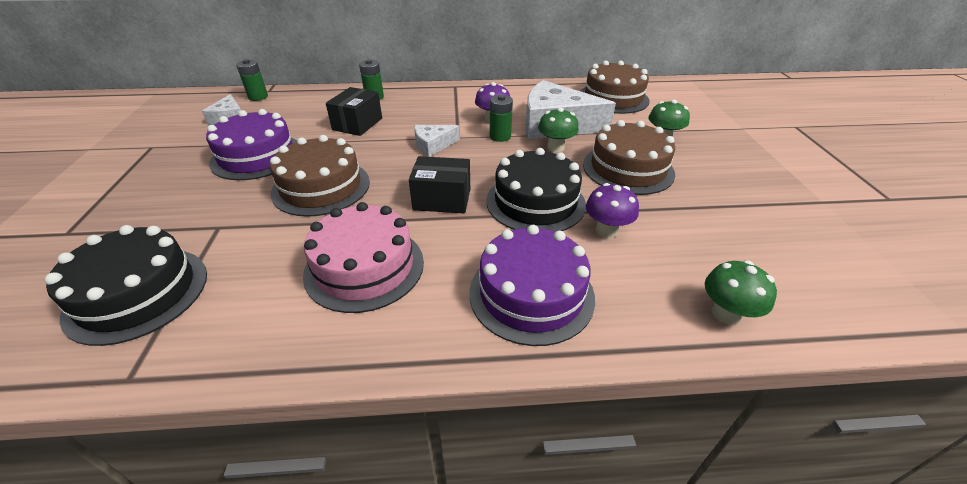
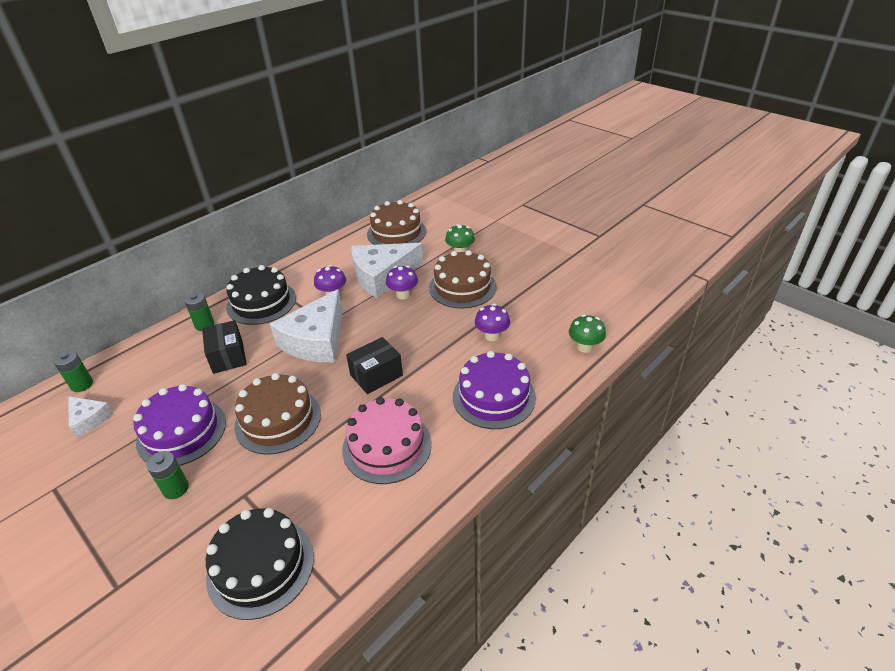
camera: 40 degrees left, 0 degrees up
(433, 145) = (316, 340): white cheese -> white cheese, size x2.00
(500, 136) = (356, 306): green battery -> green battery (176, 488)
(535, 202) = (435, 342): black cake -> black cake (261, 302)
(555, 147) = (403, 295): green mushroom -> purple mushroom

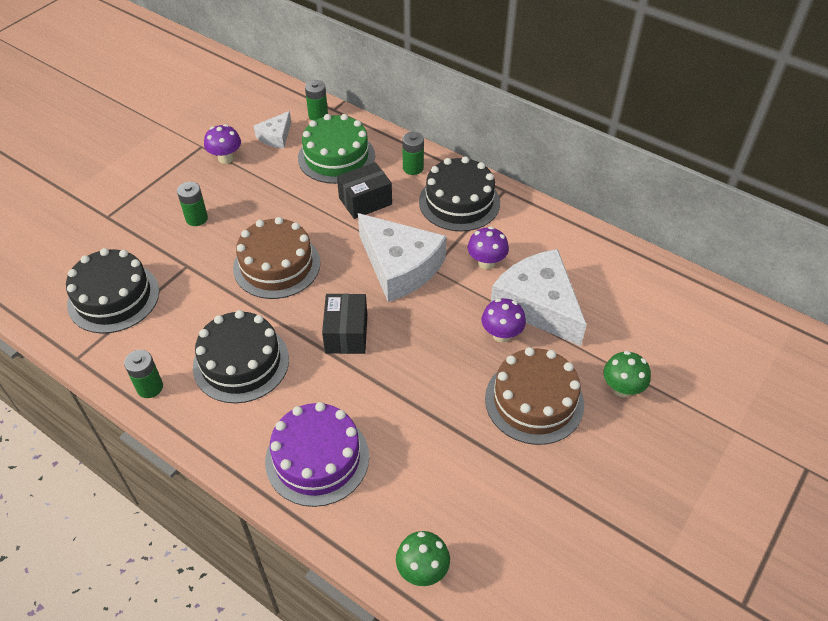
camera: 80 degrees right, 10 degrees up
(155, 373) = (336, 157): none -> green cake
(181, 432) = (261, 200): purple cake -> none
(316, 340) = (400, 266): white cheese -> white cheese turned 150 degrees counterclockwise
(376, 375) = (346, 334): black box -> black box turned 45 degrees clockwise
(387, 446) = (241, 362): pink cake -> black cake
(396, 232) = (650, 302): brown cake -> none
(397, 520) = (150, 387): none -> green battery
(492, 336) = (431, 447): purple mushroom -> purple mushroom (226, 158)

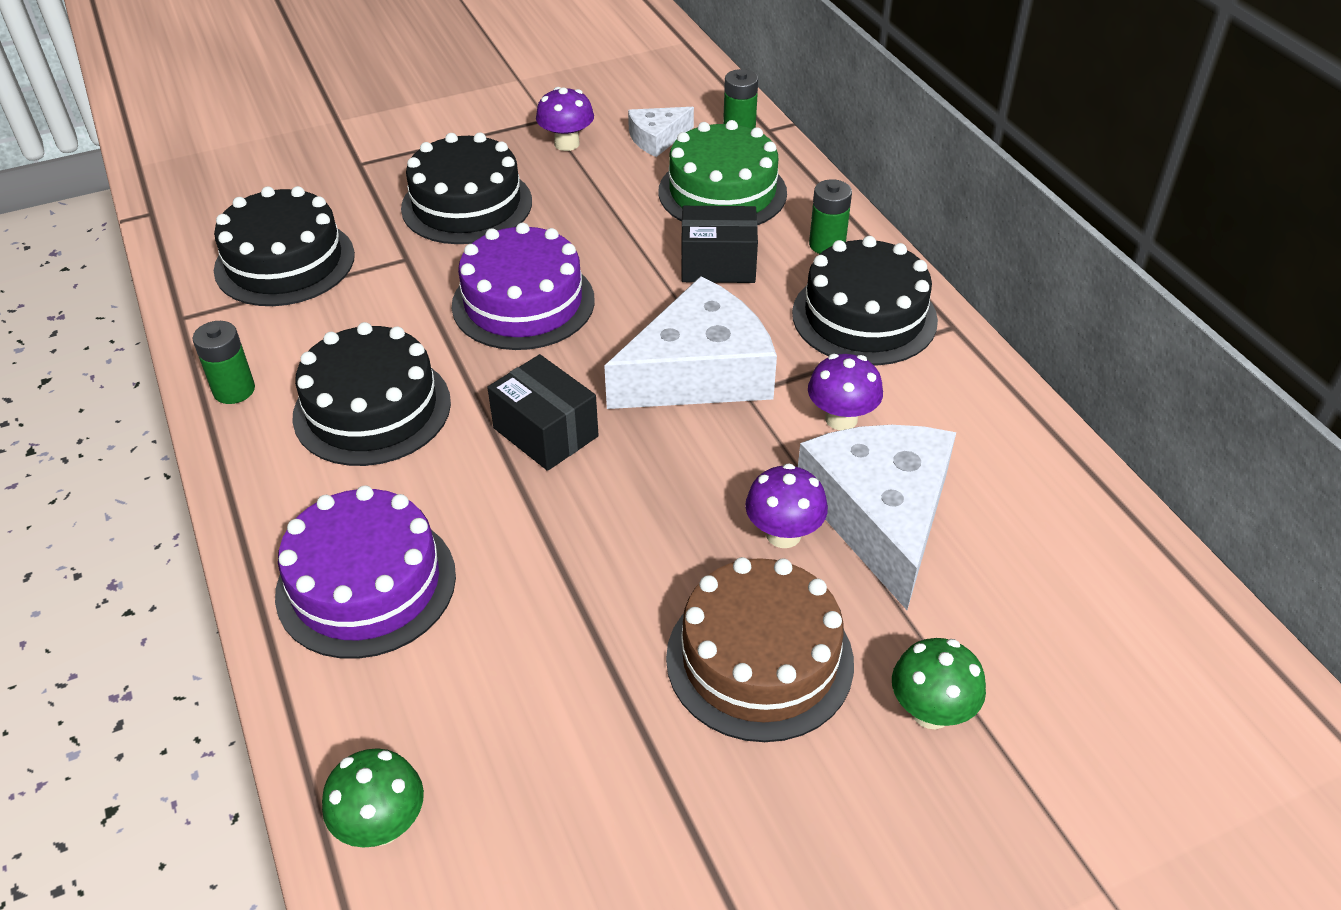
camera: 30 degrees right, 5 degrees down
(196, 218) = (467, 205): green battery -> black cake
(277, 265) = (523, 302): brown cake -> purple cake
(346, 334) = (545, 432): black box -> black box turned 75 degrees counterclockwise
(400, 266) = (699, 372): white cheese -> white cheese turned 105 degrees counterclockwise

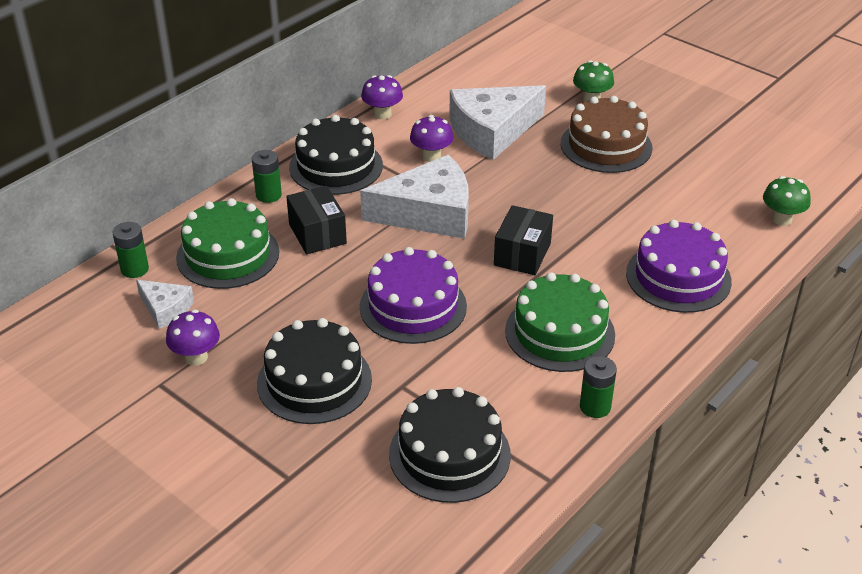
camera: 115 degrees left, 5 degrees down
(372, 409) = (560, 332): black cake -> green cake
(699, 372) = (429, 213): white cheese -> white cheese turned 135 degrees clockwise
(783, 534) = (528, 156): purple mushroom -> purple mushroom (382, 114)

